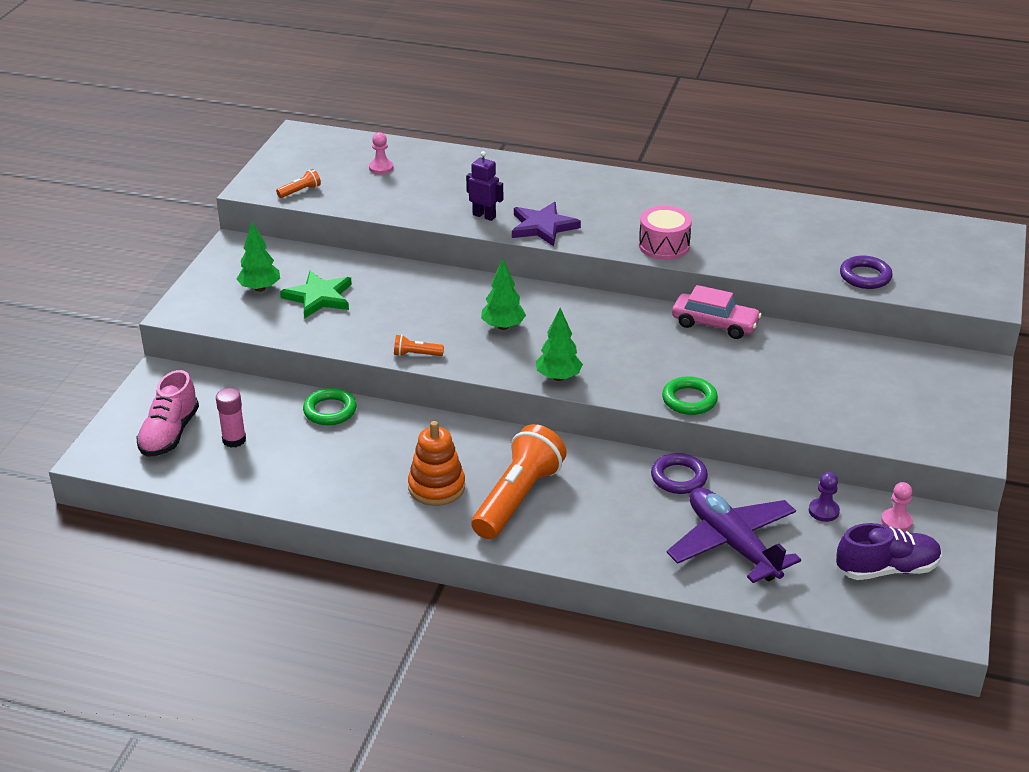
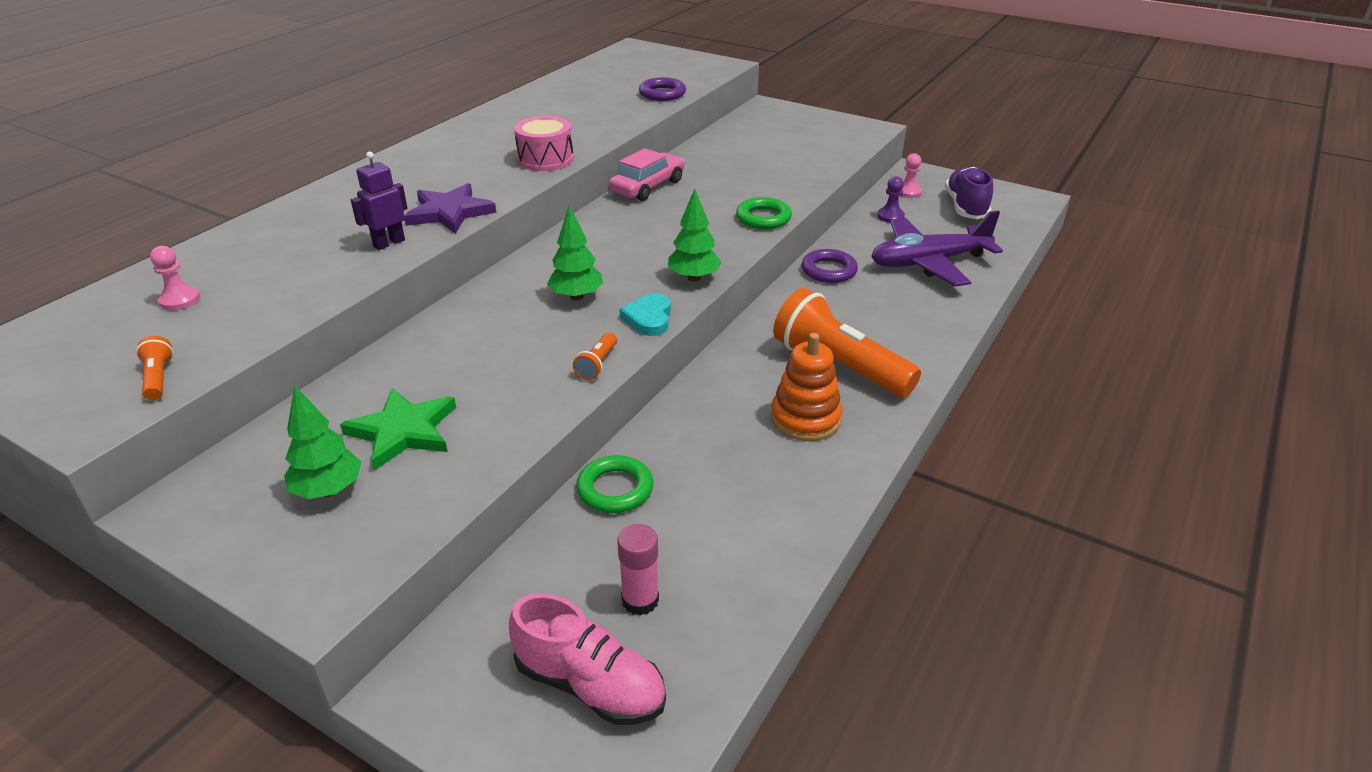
camera: 75 degrees left, 0 degrees up
(486, 366) = (649, 318): none -> turquoise heart

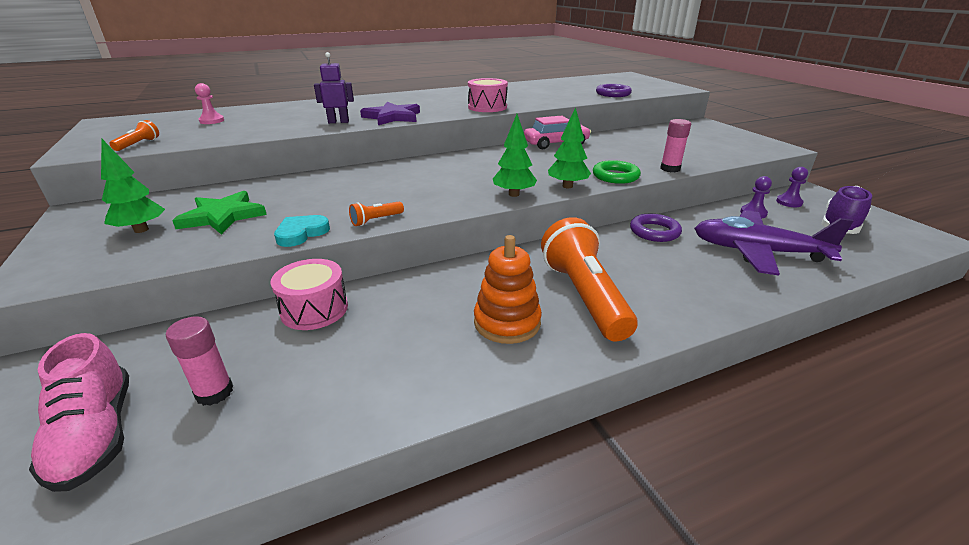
camera: 35 degrees right, 5 degrees down
(576, 296) = (424, 183): green tree -> green tree (567, 186)
(615, 489) = (314, 309): green ring -> pink drum
(649, 318) = (448, 206): turquoise heart -> turquoise heart (301, 233)
(803, 191) = (670, 169): none -> pink glue stick
(908, 192) = (789, 202): pink pawn -> purple pawn

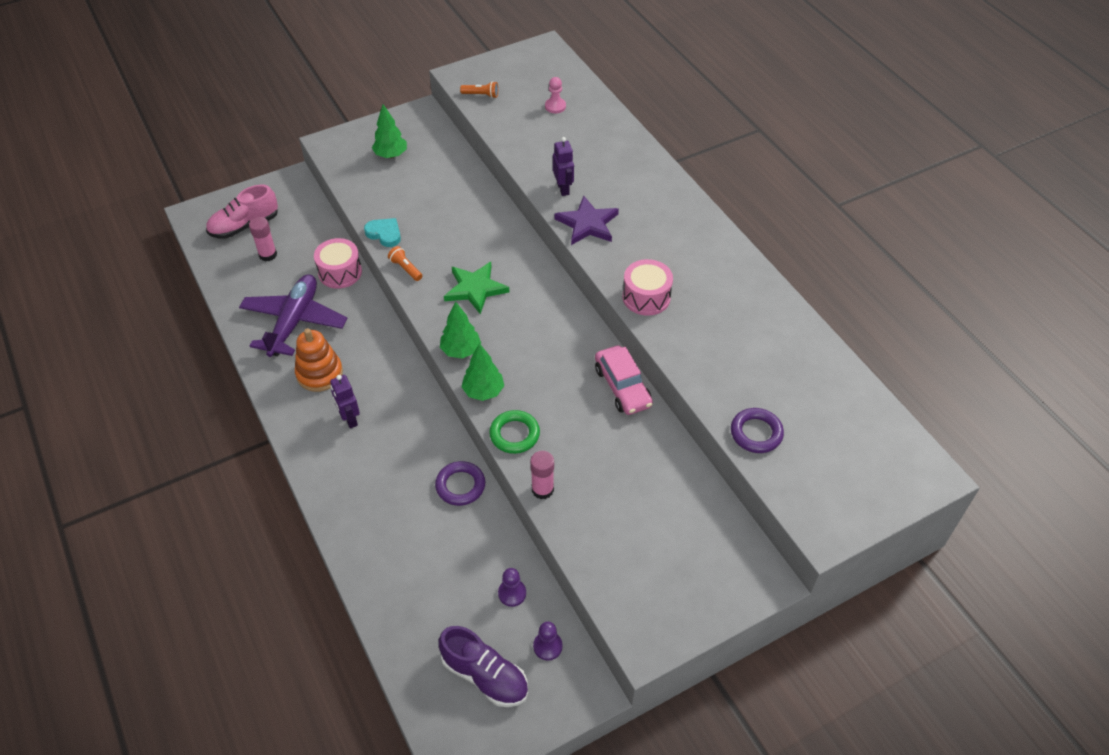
camera: 85 degrees right, 20 degrees up
(223, 216) = (413, 185): green star -> green star (475, 289)
(584, 296) = (349, 419): orange flashlight -> purple robot
(757, 252) = (420, 564): purple plane -> purple plane (294, 322)

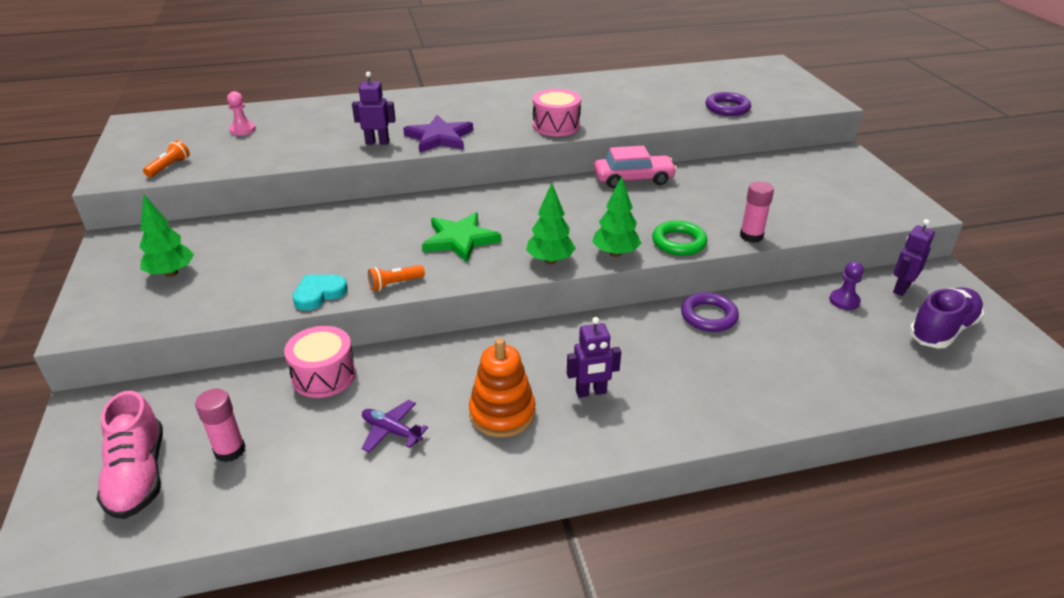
camera: 75 degrees left, 15 degrees down
(294, 322) = (391, 431): purple plane -> purple plane, size x0.45
(547, 646) = (901, 288): purple pawn -> purple robot

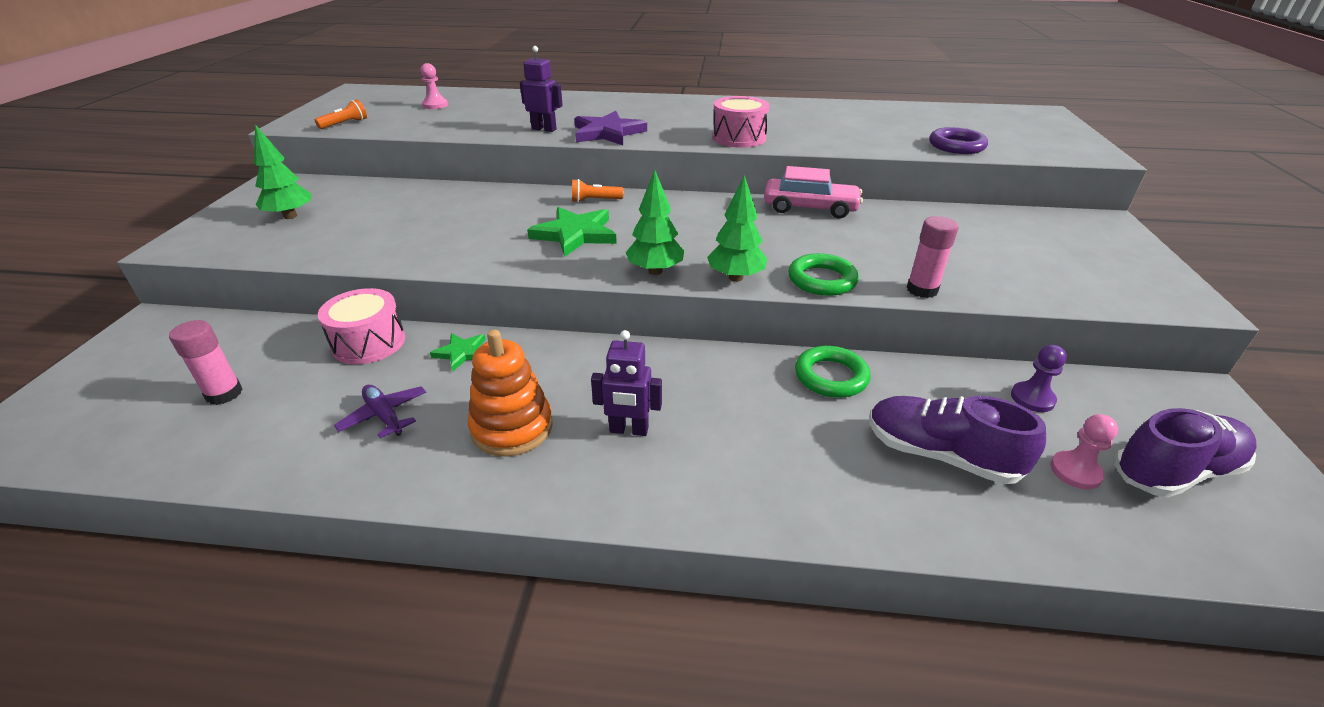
camera: 20 degrees right, 0 degrees up
(138, 475) = (130, 395): pink shoe -> none
(319, 294) = (396, 258): turquoise heart -> none
(395, 284) = (475, 263): orange flashlight -> orange flashlight (595, 200)
(414, 364) = (461, 353): none -> green star
(708, 316) = (831, 376): purple ring -> green ring
(806, 355) = (940, 455): none -> purple shoe
(888, 345) = (1075, 471): none -> pink pawn
(901, 288) = (1128, 401): purple robot -> none

